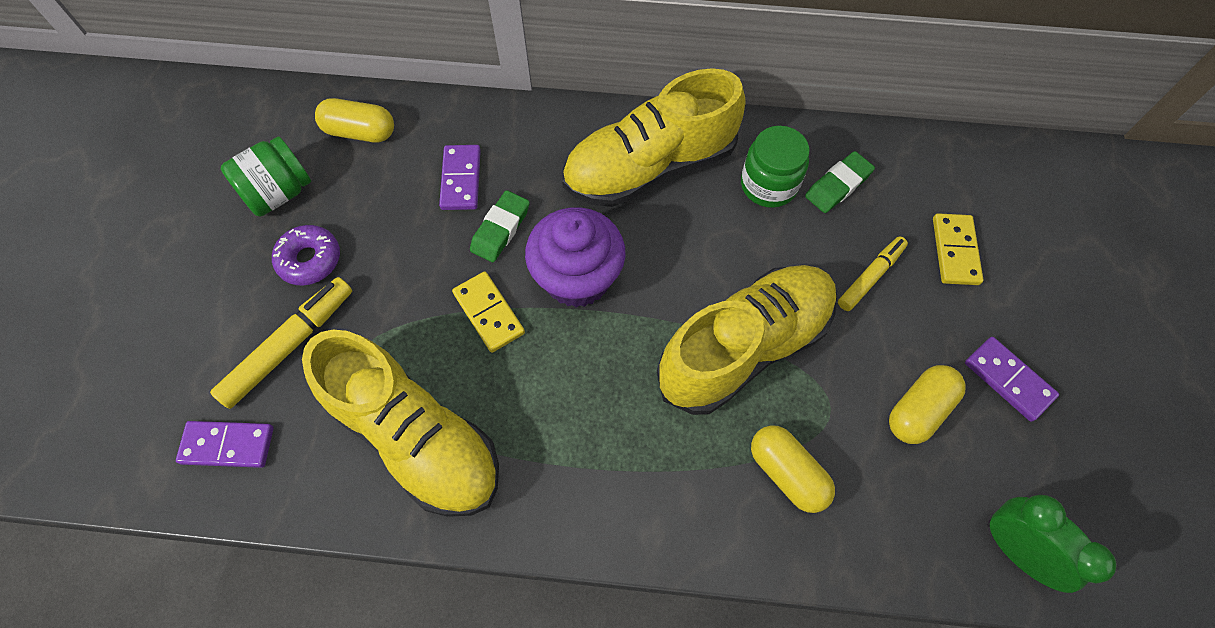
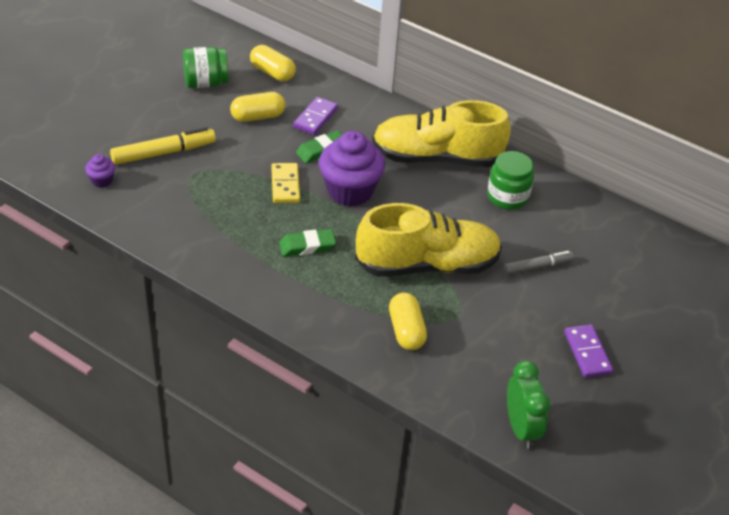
camera: 25 degrees right, 20 degrees down
(228, 445) = (102, 180): purple domino -> purple cupcake
(309, 260) = (201, 120): purple donut -> none
(416, 437) = (203, 221): yellow shoe -> none
(838, 185) = (554, 215): green eraser -> green eraser (307, 246)
(870, 277) = (537, 267): yellow marker -> grey marker
(918, 410) = (514, 340): yellow capsule -> yellow capsule (258, 116)
(955, 251) = (607, 279): yellow domino -> none

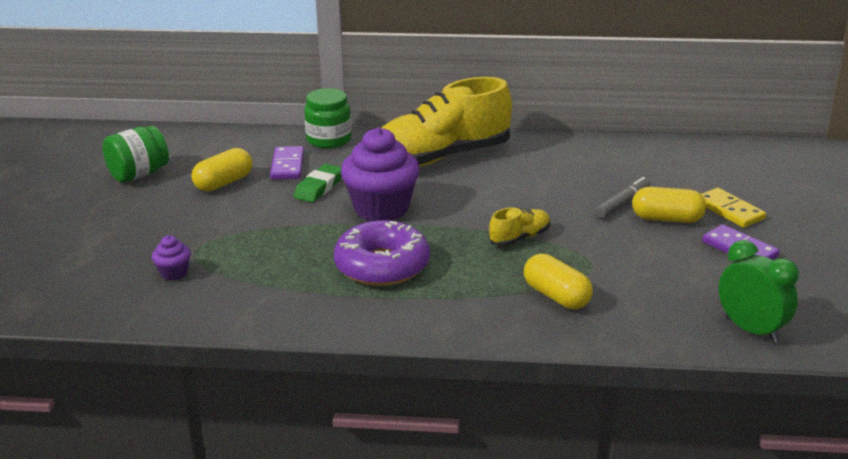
camera: 25 degrees left, 15 degrees down
(102, 180) = (87, 291): purple cupcake -> purple cupcake (174, 273)
(163, 153) = (142, 244): yellow marker -> none
(272, 73) = (206, 146): yellow capsule -> yellow capsule (667, 219)
(285, 185) = (308, 226): yellow domino -> yellow domino (729, 211)
(307, 246) = (382, 266): green eraser -> purple donut
(427, 265) = (520, 238): yellow shoe -> yellow shoe, size x0.43
(507, 197) = (538, 164): green jar -> green jar (329, 140)

